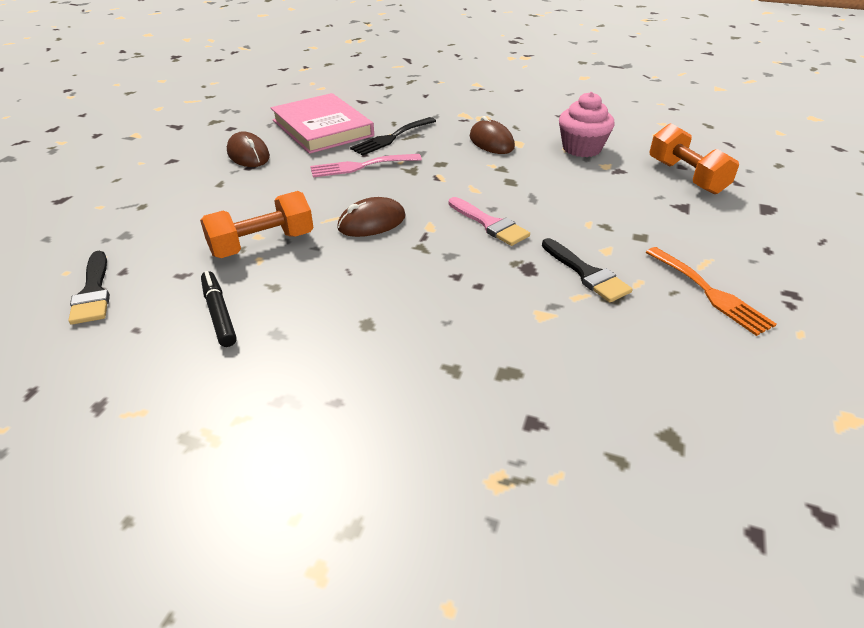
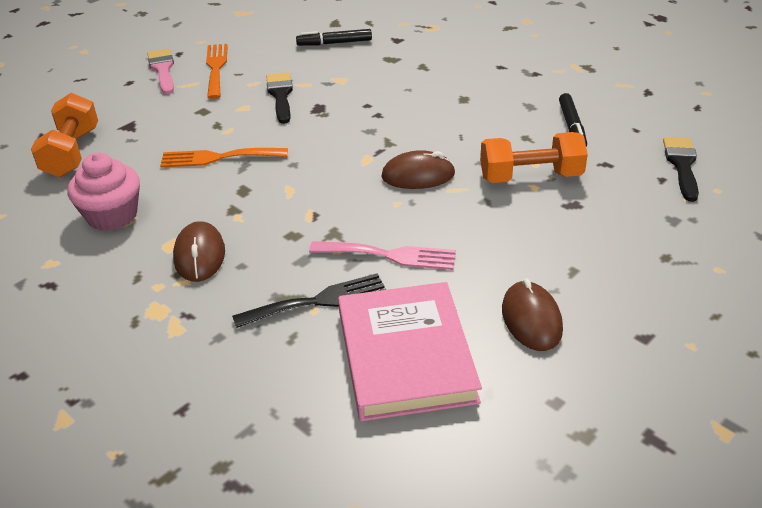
camera: 155 degrees left, 0 degrees up
(490, 224) = (311, 149): pink brush -> pink brush (163, 70)
(563, 199) = (218, 158): none -> orange fork
(619, 384) = (334, 43): none -> black marker

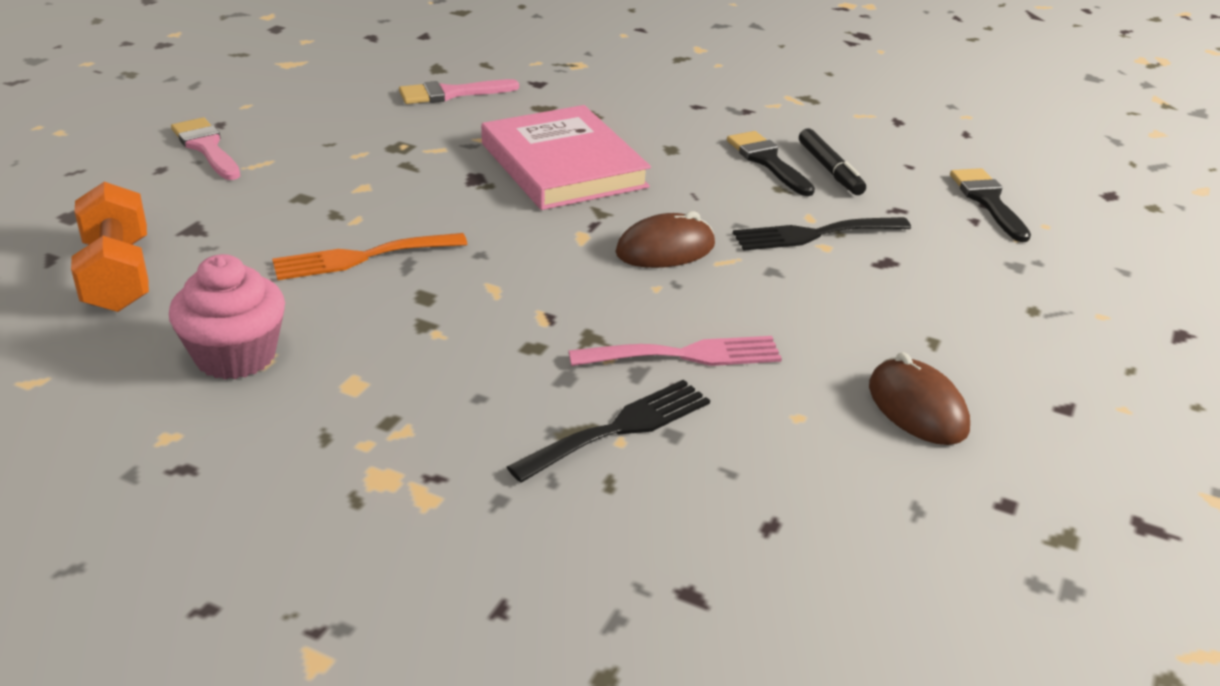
camera: 20 degrees left, 5 degrees down
(199, 255) = (407, 392): brown mouse -> none
(216, 68) = (291, 139): orange fork -> none
(280, 95) = (410, 167): black brush -> black brush (768, 161)
(334, 43) = (451, 93): black marker -> pink brush
(406, 355) = (782, 479): pink book -> pink book (563, 165)
(530, 176) = (813, 234): orange dumbbell -> black fork

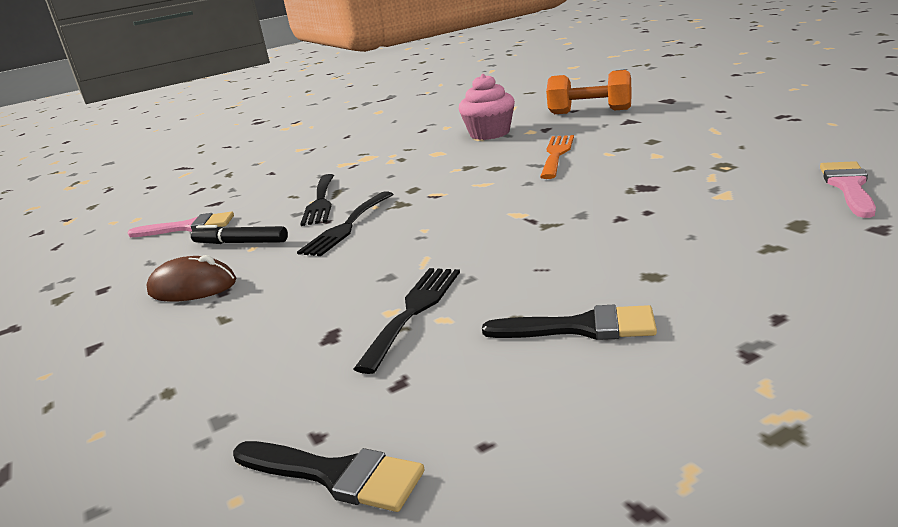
camera: 130 degrees right, 10 degrees down
(206, 147) = (750, 117): pink brush -> pink brush (188, 227)
(563, 165) = (647, 220): pink book -> none
(665, 249) = (467, 240): brown mouse -> none
(686, 355) = (346, 226): pink fork -> black fork
(830, 170) = (527, 366): black marker -> black marker (241, 243)

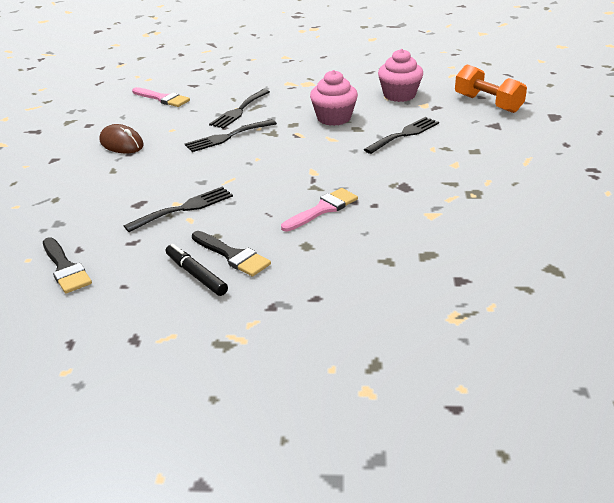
camera: 30 degrees right, 10 degrees up
(241, 243) = (171, 123): black marker -> black marker (196, 275)
(452, 169) = (334, 118): none -> pink cupcake
(557, 154) = (404, 134): orange fork -> black fork
(848, 187) = (505, 246): pink brush -> pink brush (322, 209)

